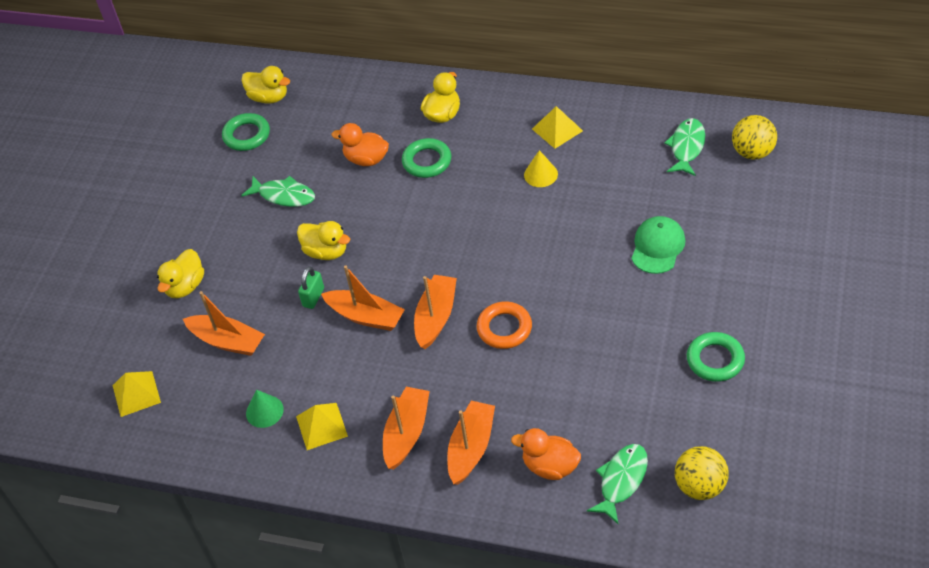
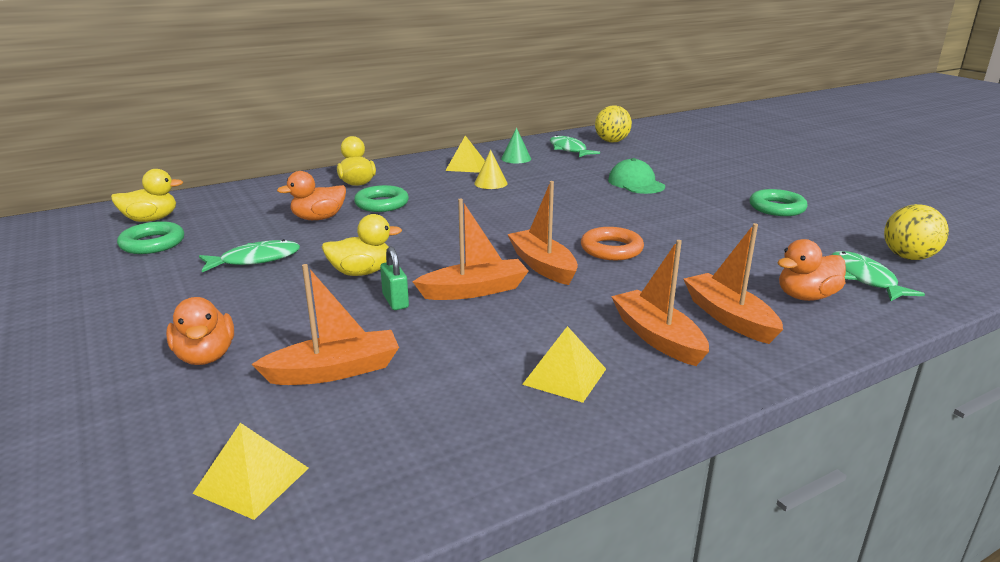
camera: 50 degrees left, 25 degrees down
(185, 286) = (206, 356): yellow duck -> orange duck
(264, 411) = (477, 399): green cone -> green cone (516, 158)

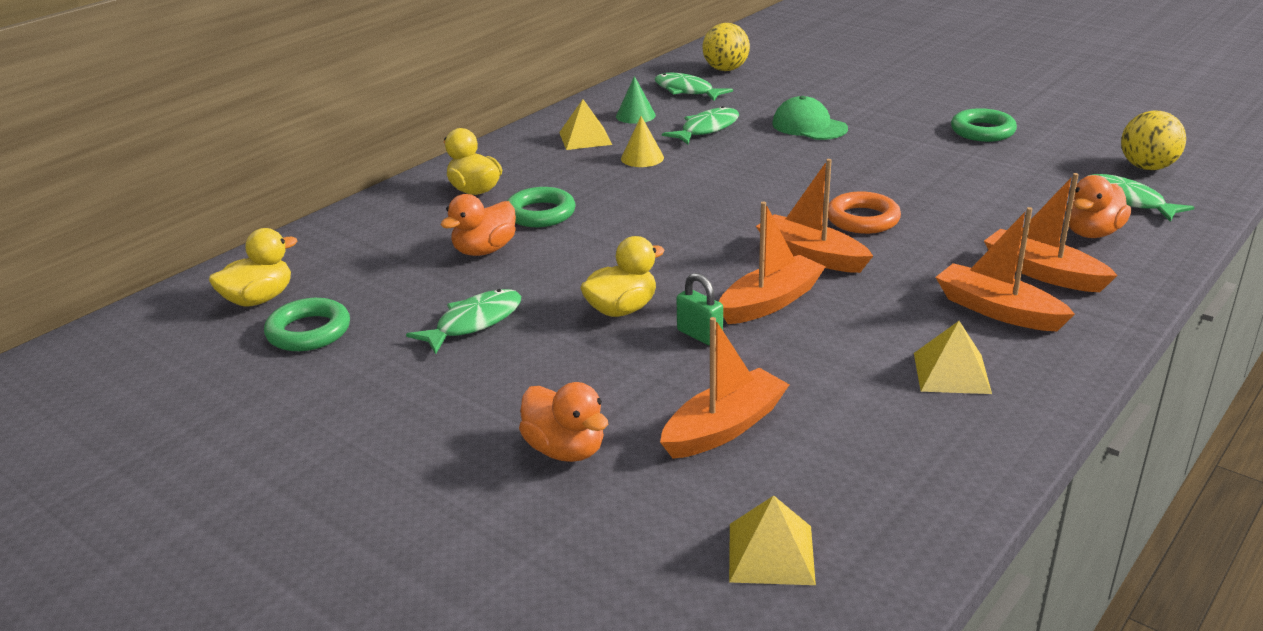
camera: 20 degrees left, 5 degrees up
(557, 173) = (707, 129): none -> green fish

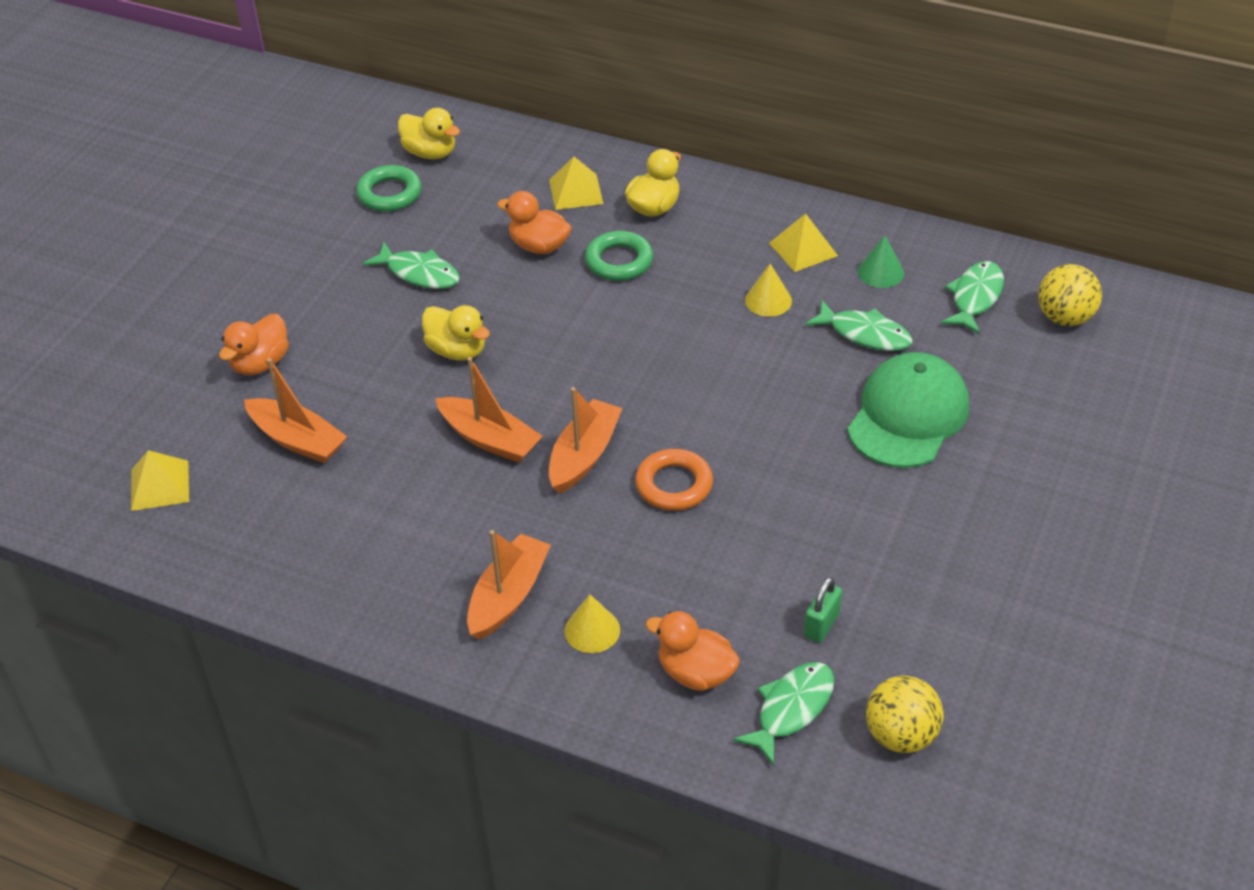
camera: 75 degrees right, 15 degrees up
(699, 335) = (426, 404): green padlock -> green padlock (821, 625)
(809, 126) = (908, 415): green cap -> green cap, size x1.52
(951, 373) = (395, 567): yellow pyramid -> yellow pyramid (575, 191)
(982, 131) = (957, 573): green ring -> none
(1043, 273) = (592, 630): orange boat -> yellow cone

